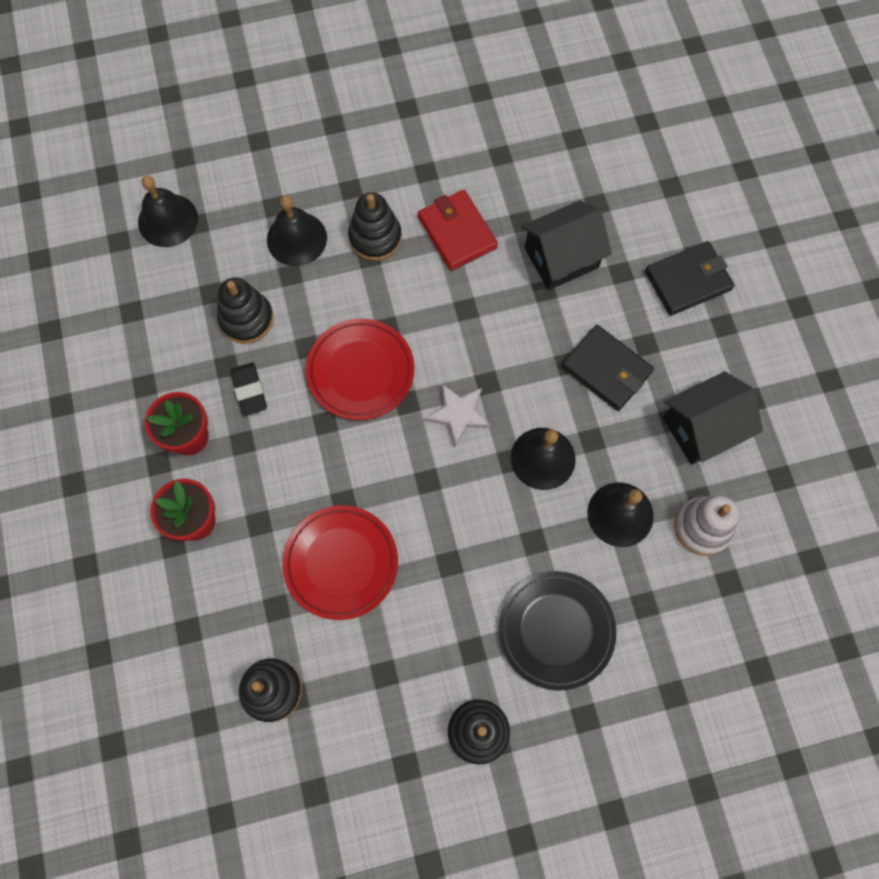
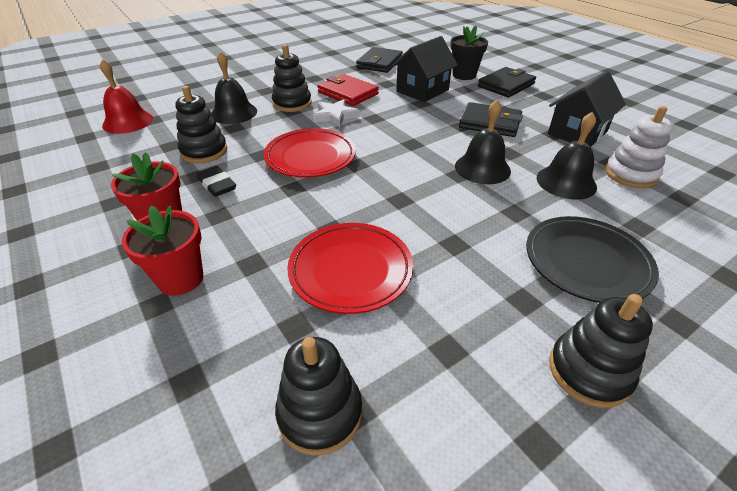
camera: 20 degrees left, 30 degrees down
(168, 220) = (128, 122): black bell -> red bell
(458, 414) = (401, 161): white star -> white star (335, 116)
(538, 152) = (379, 63): none -> black wallet
(644, 231) = (464, 75): none -> black flower pot

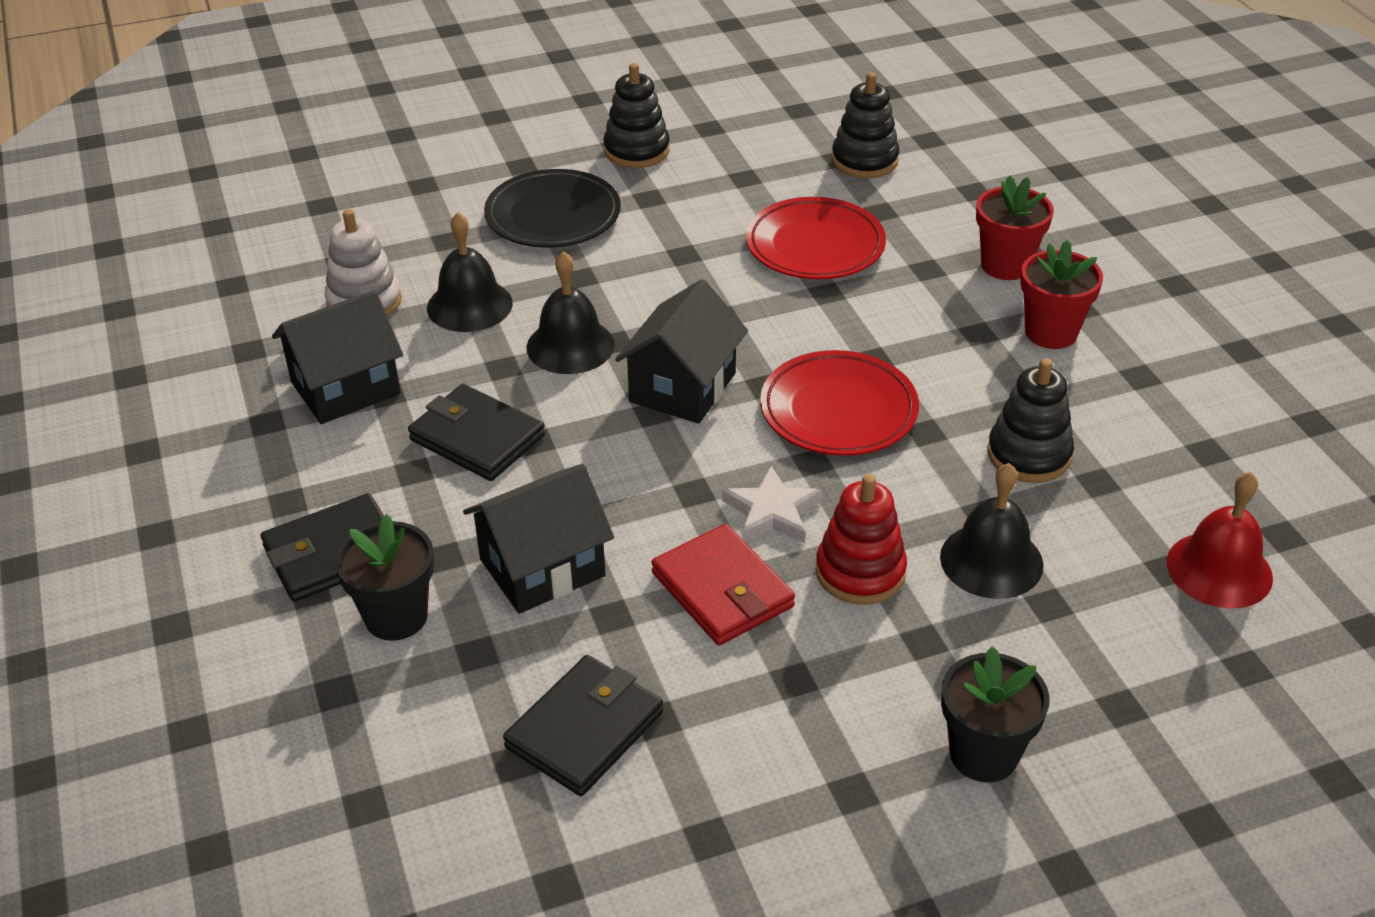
camera: 165 degrees left, 0 degrees up
(217, 185) = (990, 381): black eraser -> none
(246, 71) = (983, 754): none -> black flower pot
(292, 103) = (860, 572): black stacking toy -> red stacking toy
(402, 156) = (683, 387): none -> black house

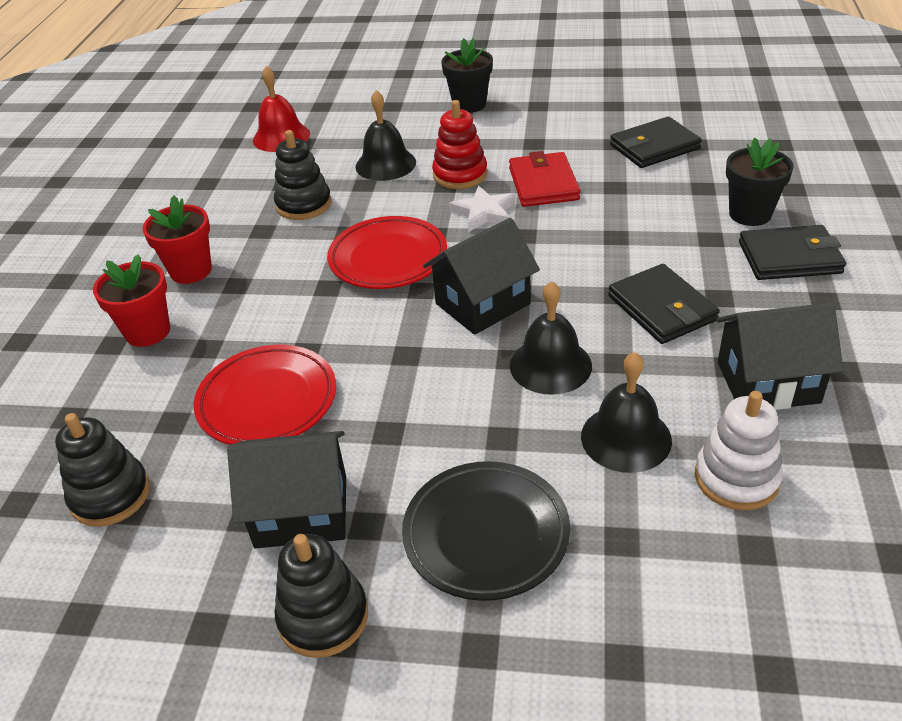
camera: 150 degrees left, 0 degrees up
(542, 567) = (646, 217): black house -> black house (301, 511)

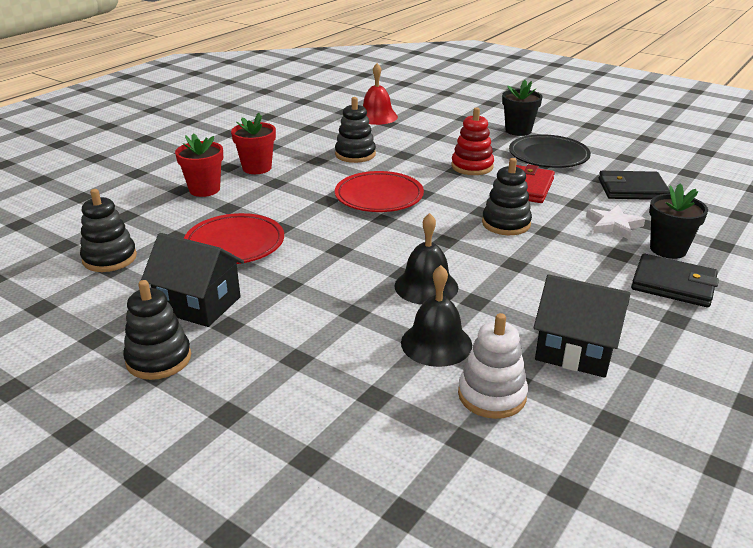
camera: 25 degrees right, 10 degrees down
(385, 164) = (428, 148): black bell -> none
(482, 304) = (415, 239): black house -> none
(484, 213) = (467, 191): white star -> white star (613, 225)
(486, 534) = (292, 358): black plate -> black plate (548, 156)
(564, 243) = (506, 224): none -> black stacking toy
(662, 308) = (539, 282): black wallet -> none

